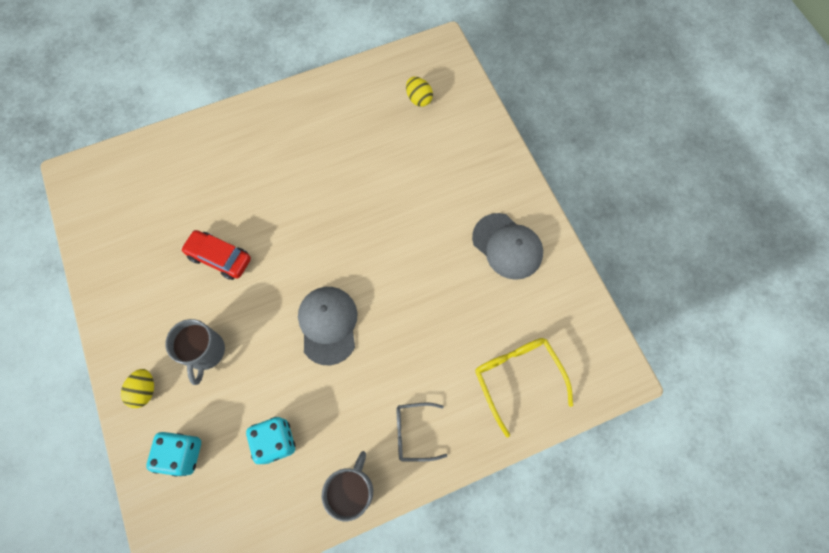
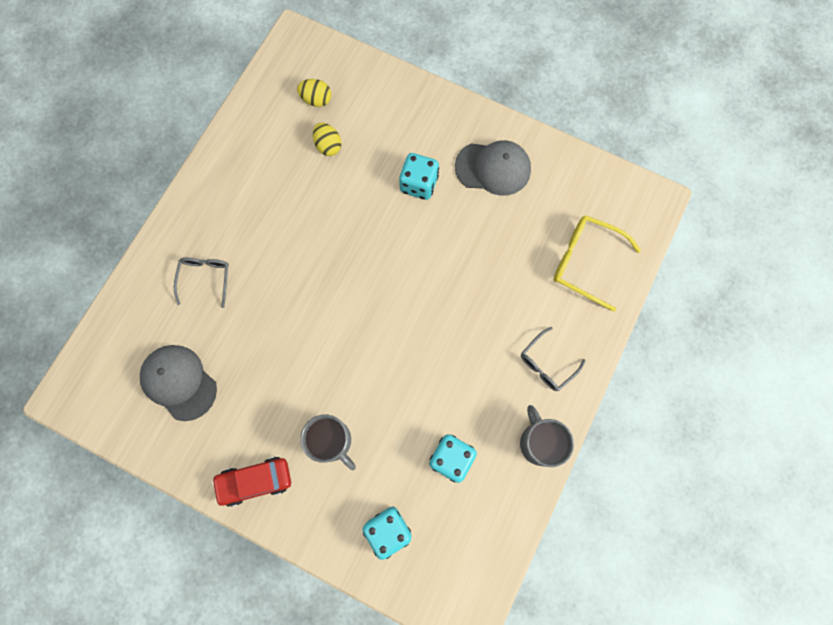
camera: 40 degrees left, 5 degrees up
(144, 390) = (311, 511): yellow egg -> yellow egg (328, 146)
(219, 258) = (271, 359): red car -> red car (255, 481)
(229, 166) = (205, 278): none -> grey glasses
(328, 325) = (410, 339): grey cap -> grey cap (179, 382)
(439, 214) = (419, 184): none -> turquoise dice

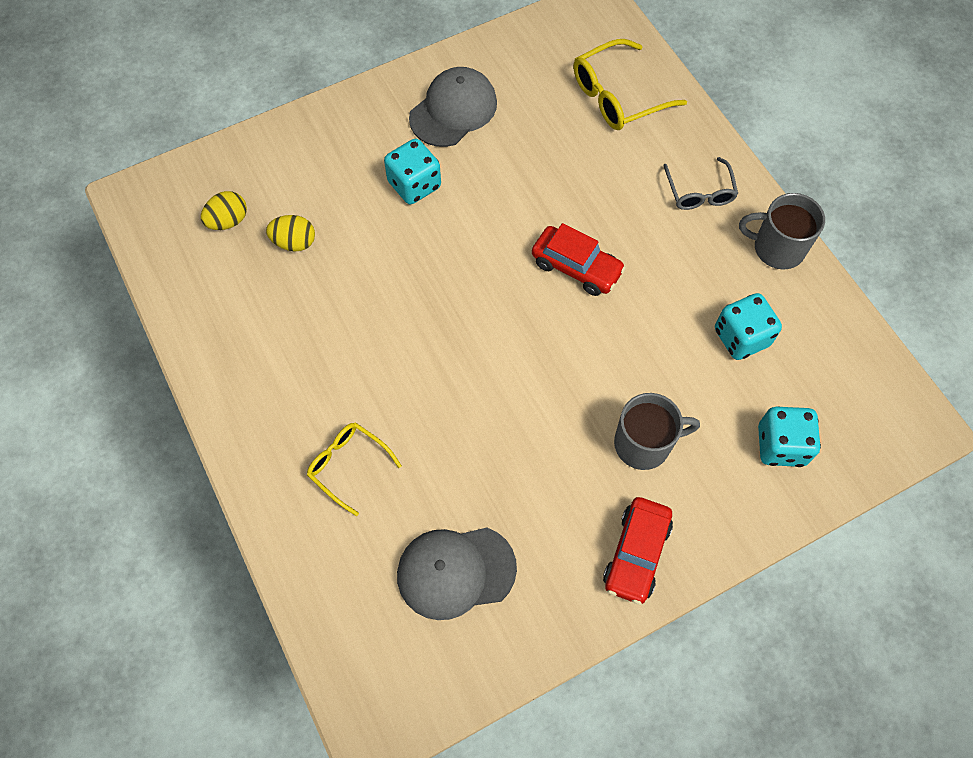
camera: 55 degrees left, 10 degrees down
(205, 278) = (348, 466): grey glasses -> yellow glasses
(429, 321) = (576, 267): none -> red car

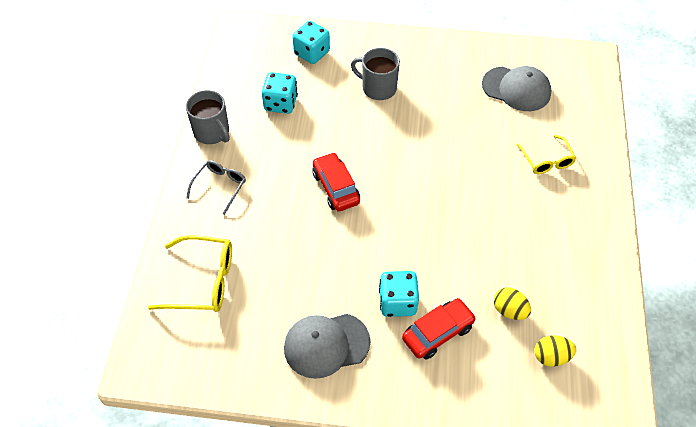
camera: 145 degrees left, 10 degrees down
(636, 554) = (421, 52): red car -> red car (437, 333)

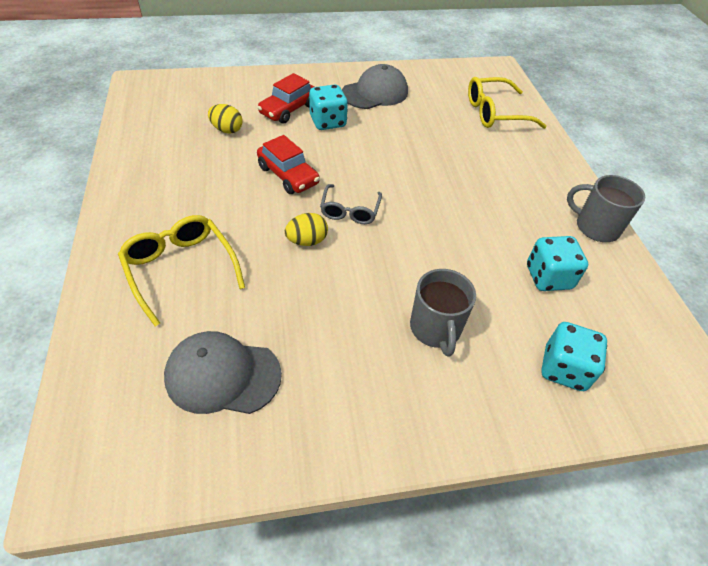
camera: 160 degrees right, 5 degrees down
(220, 187) = (540, 178): grey glasses -> grey glasses (350, 211)
(336, 188) = (426, 196): red car -> red car (288, 175)
(378, 88) = (435, 328): grey mug -> grey mug turned 75 degrees clockwise
(546, 160) = (180, 269): yellow glasses -> yellow glasses, size x1.54
(551, 356) = (190, 108): yellow egg -> yellow egg (307, 241)

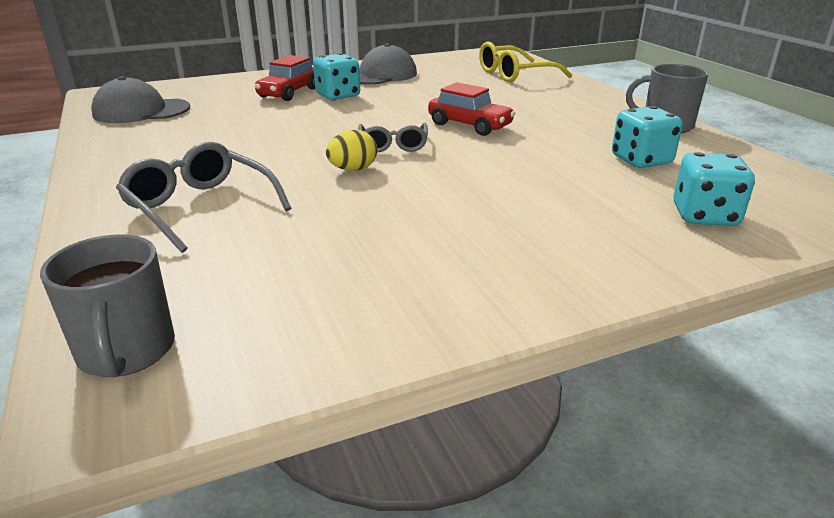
camera: 10 degrees left, 20 degrees down
(180, 269) = (200, 207): yellow glasses -> grey glasses
(222, 375) = (290, 279): grey cap -> grey cap (141, 111)
(227, 130) = (222, 111): yellow egg -> none
(288, 175) = (309, 131): red car -> red car (469, 125)
(435, 328) = (541, 208): grey mug -> grey mug (126, 351)

